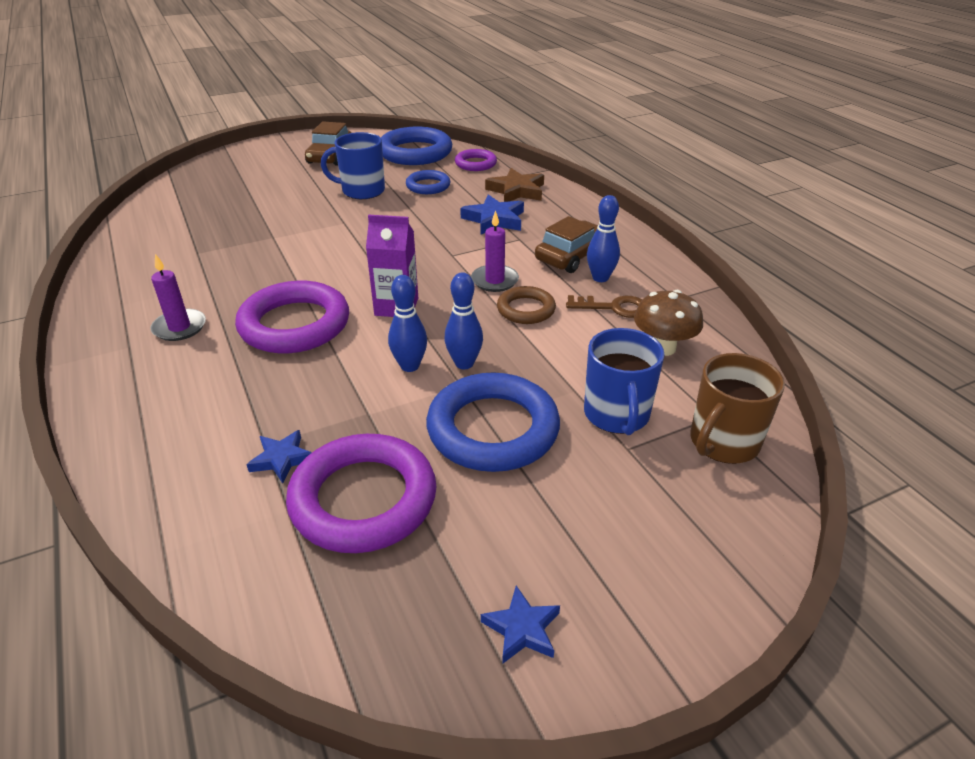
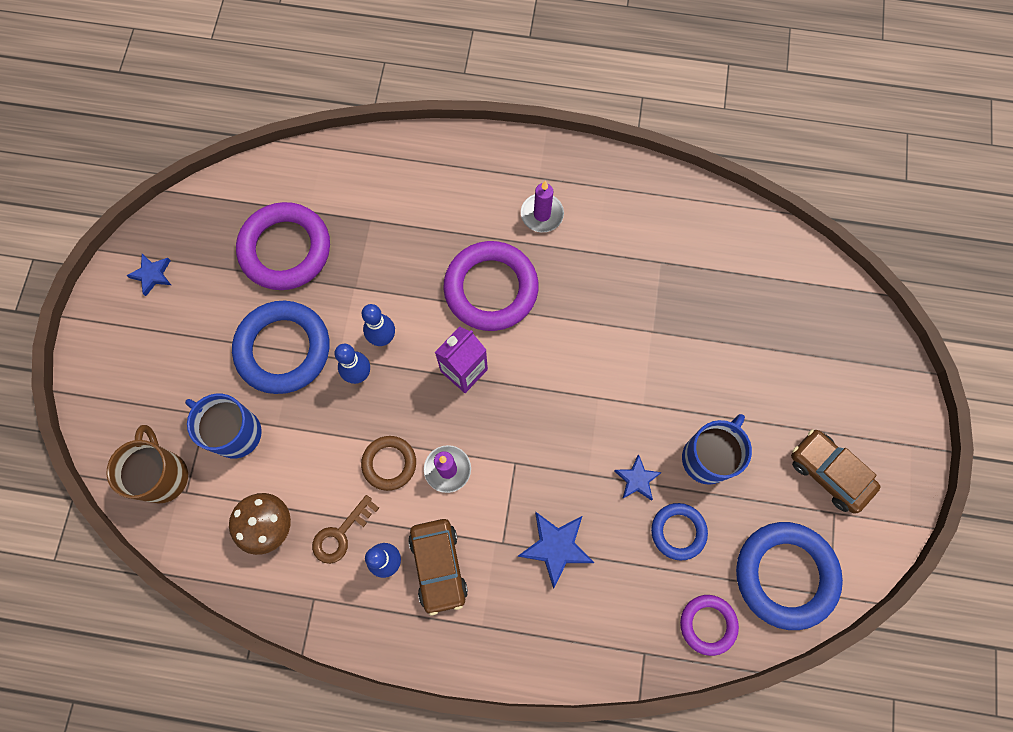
camera: 125 degrees right, 35 degrees up
(282, 459) = (350, 223): blue star -> blue star (637, 479)
(516, 191) = (606, 618): brown star -> none

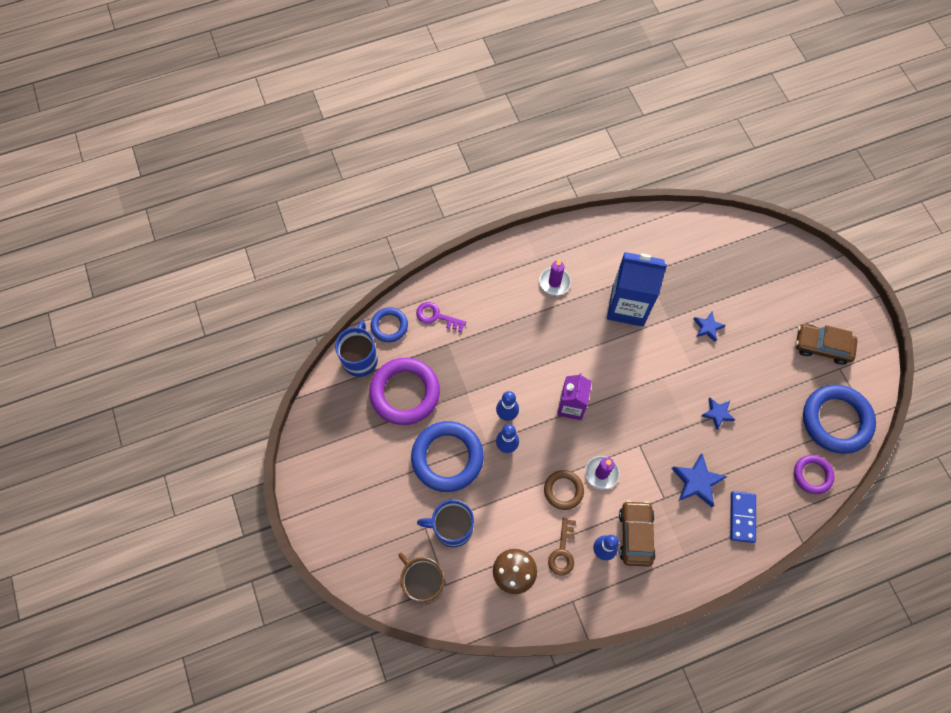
camera: 30 degrees left, 5 degrees down
(152, 275) = (326, 458): blue star -> blue star (707, 327)
(378, 182) = (436, 316): none -> purple key
(438, 566) = (635, 535): brown car -> brown car turned 135 degrees counterclockwise
(491, 289) = (554, 346): purple ring -> none
(583, 623) = (742, 517): none -> blue domino
(611, 289) = (627, 306): none -> blue carton
(678, 531) = (761, 430): blue ring -> blue ring (389, 326)
(707, 457) = (749, 377): blue mug -> blue mug (360, 359)

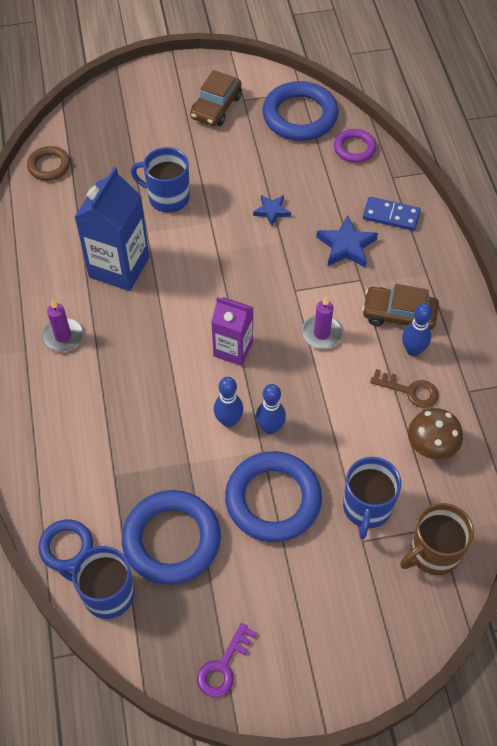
camera: 80 degrees left, 10 degrees down
(405, 393) = (171, 540): purple ring -> blue ring
(436, 316) = (70, 483): purple key -> purple key (223, 666)
(563, 490) = (336, 376): brown ring -> brown ring (49, 166)
(707, 327) = (167, 197): blue star -> blue mug

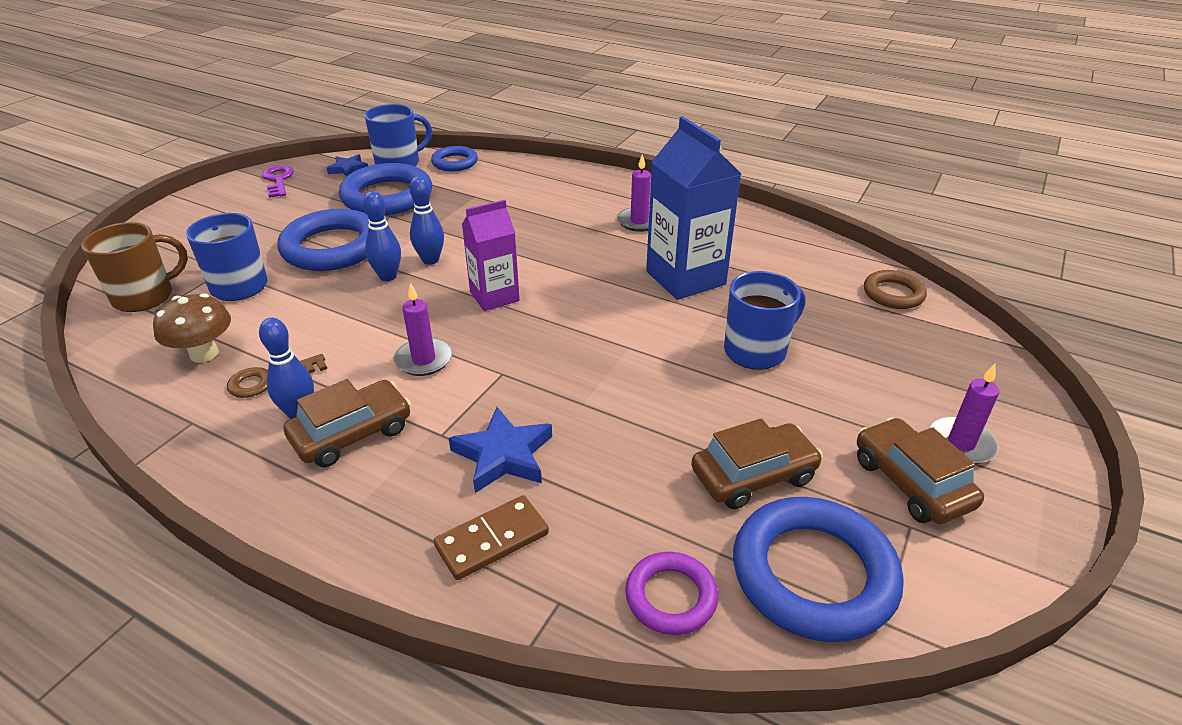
camera: 130 degrees right, 20 degrees down
(172, 100) = (960, 444): none -> purple candle
(265, 156) = (753, 475): none -> brown car
(272, 211) = (640, 422): blue star -> blue star (348, 169)
(391, 216) = (492, 540): blue domino -> brown domino
(433, 553) = (145, 296): brown mug -> brown mug turned 45 degrees clockwise

